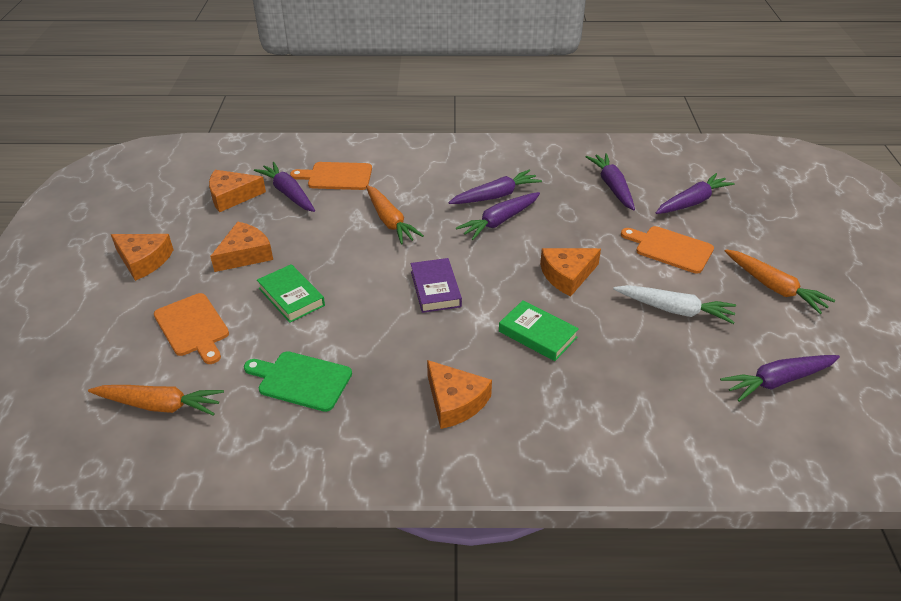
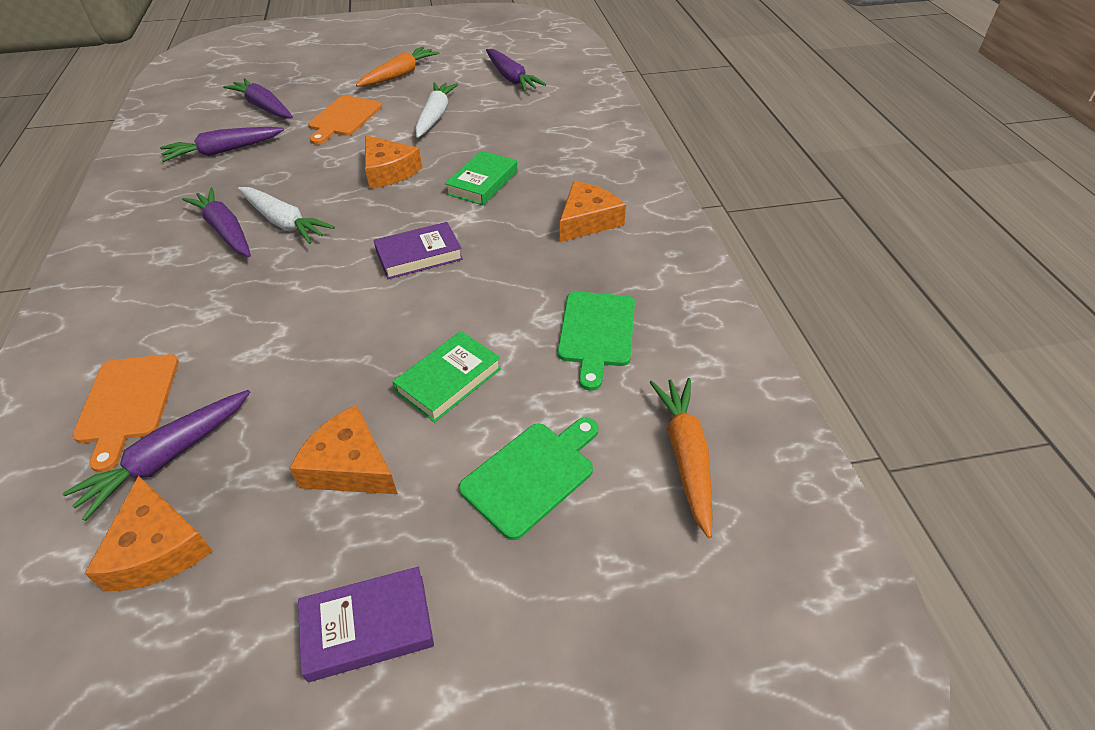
camera: 100 degrees left, 5 degrees up
(143, 260) = (367, 627): orange cheese -> purple book
(193, 327) = (532, 475): orange cutting board -> green cutting board
(390, 221) = (272, 316): orange carrot -> none
(499, 221) = (284, 222): purple carrot -> white carrot

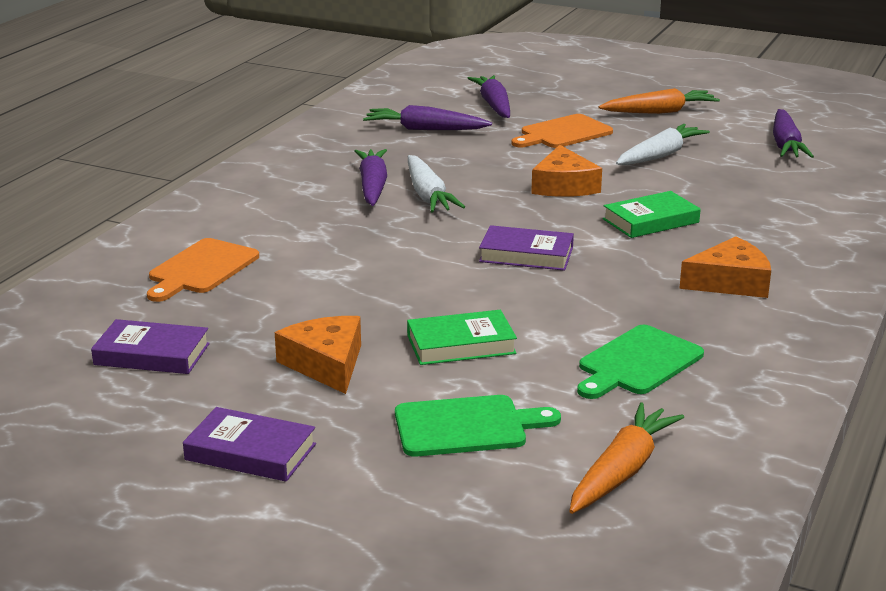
camera: 35 degrees right, 20 degrees down
(158, 548) = (152, 354): orange cheese -> purple book
(168, 458) = (201, 310): purple carrot -> none

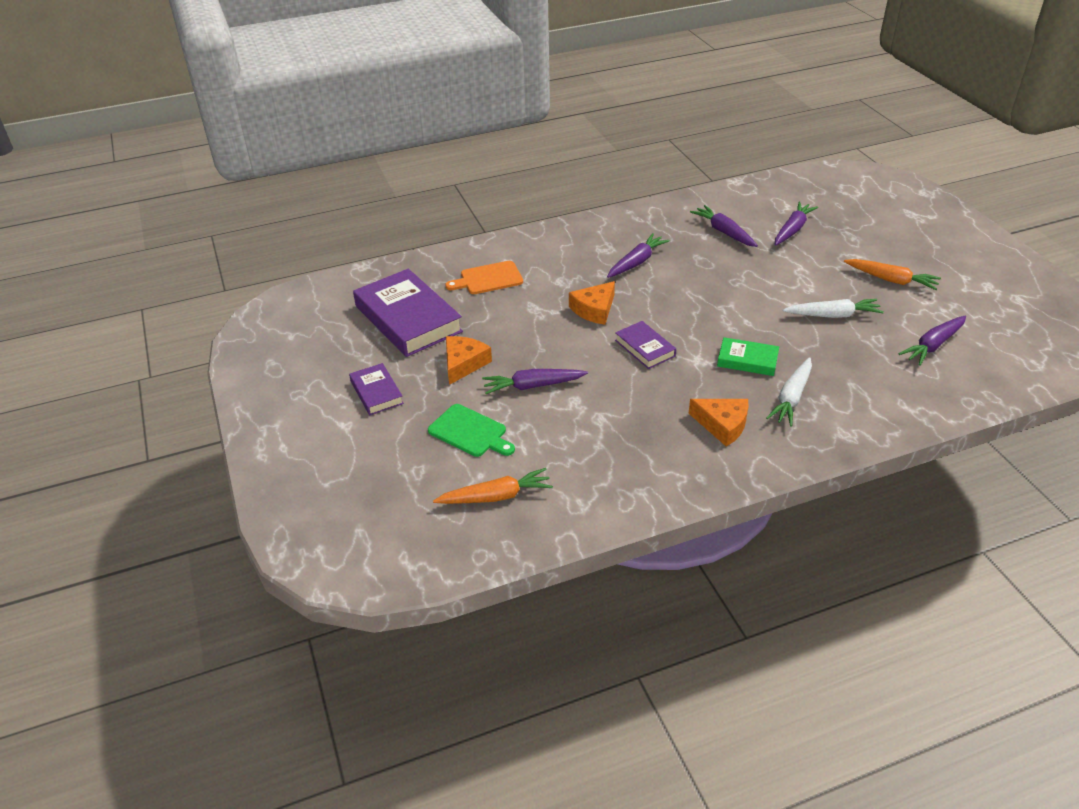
camera: 45 degrees right, 15 degrees up
(152, 354) = (408, 319): purple book -> purple book, size x1.97
(428, 195) = (655, 282): white carrot -> white carrot (791, 398)
(461, 344) = (533, 386): green book -> purple carrot
(563, 133) = (800, 270): orange cutting board -> none
(564, 186) = (738, 310): orange cheese -> orange cheese (594, 309)
(637, 363) = (594, 445): green cutting board -> none

